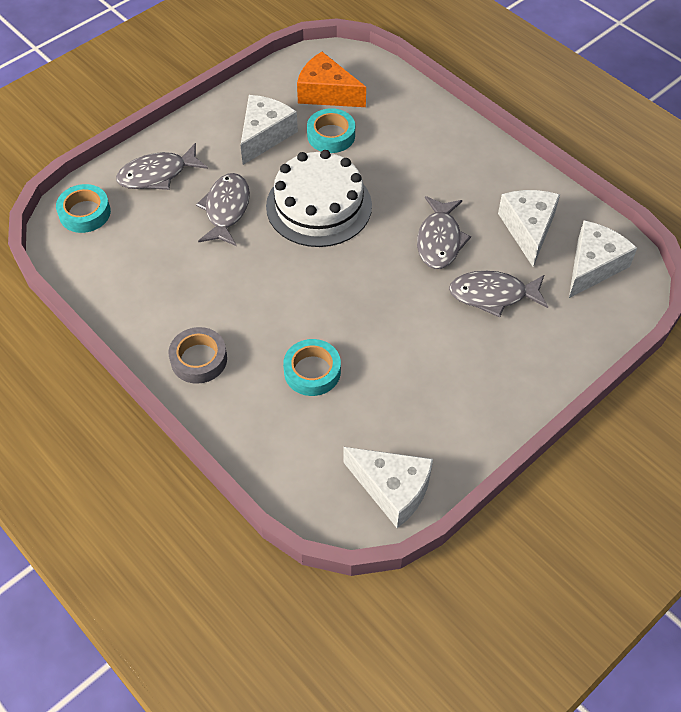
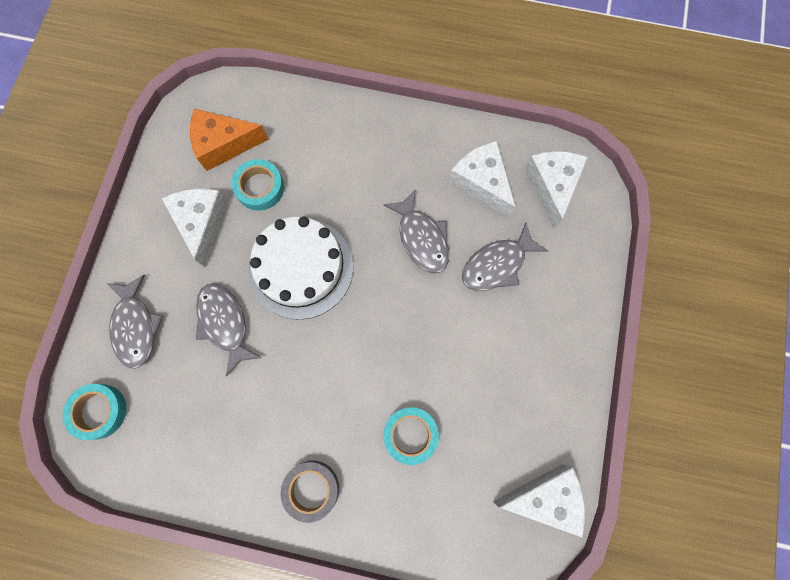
camera: 35 degrees left, 20 degrees up
(157, 174) = (136, 327): grey fish -> grey fish turned 45 degrees counterclockwise

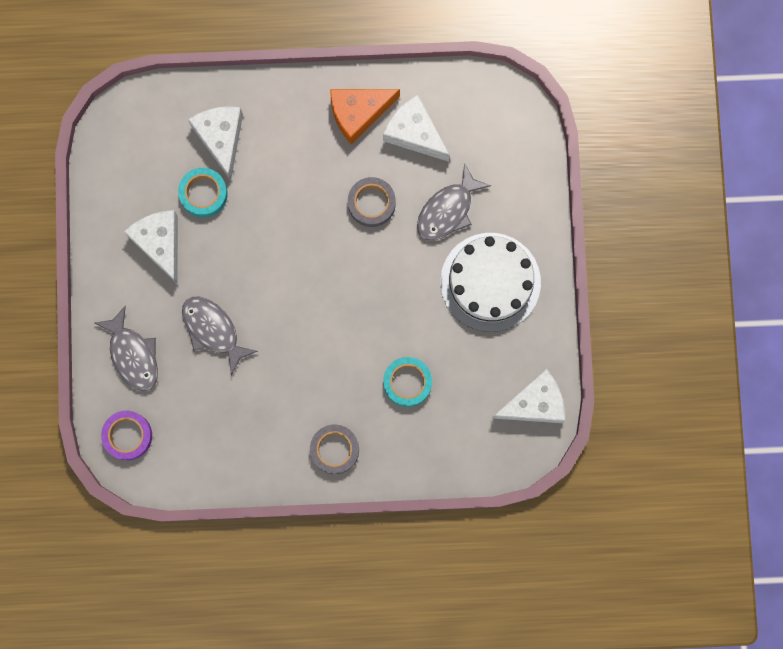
camera: 15 degrees left, 5 degrees up
(99, 411) = (128, 436): turquoise tape -> purple tape
(224, 144) = (154, 159): orange cheese -> orange cheese (358, 113)
(301, 268) = (267, 261): white cake -> white cake (490, 282)
(421, 238) = (371, 203): grey fish -> grey tape
(552, 186) = (482, 120): white cheese -> white cheese (221, 138)

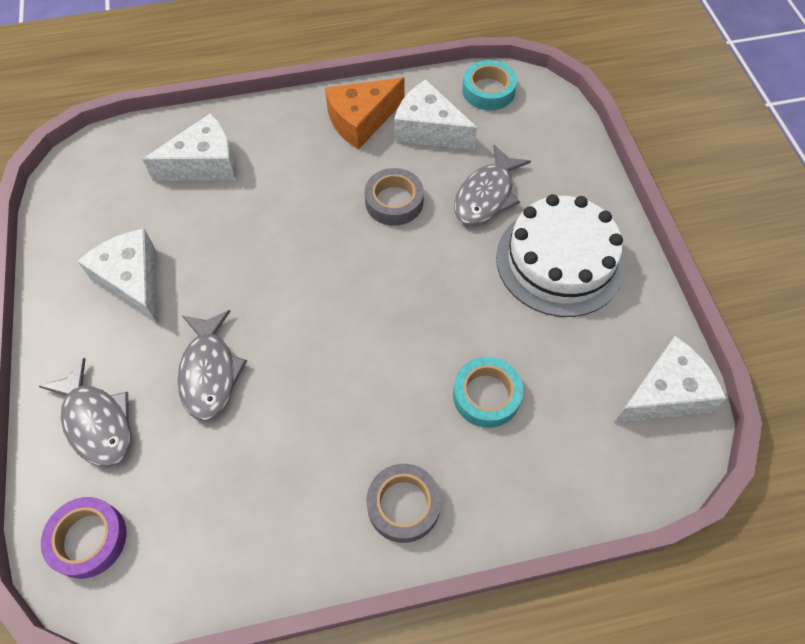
camera: 10 degrees left, 20 degrees down
(203, 194) = (187, 221): turquoise tape -> turquoise tape (488, 90)
(213, 330) = (209, 372): grey fish -> grey fish turned 135 degrees counterclockwise
(221, 138) = (204, 164): white cheese -> white cheese turned 90 degrees clockwise

